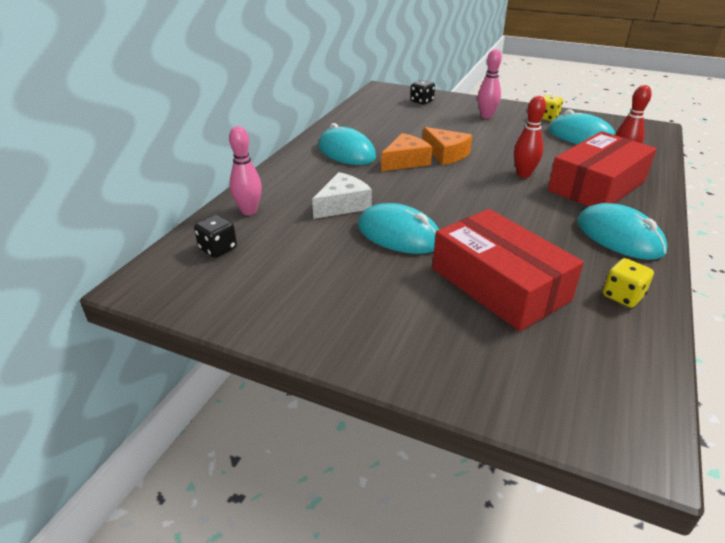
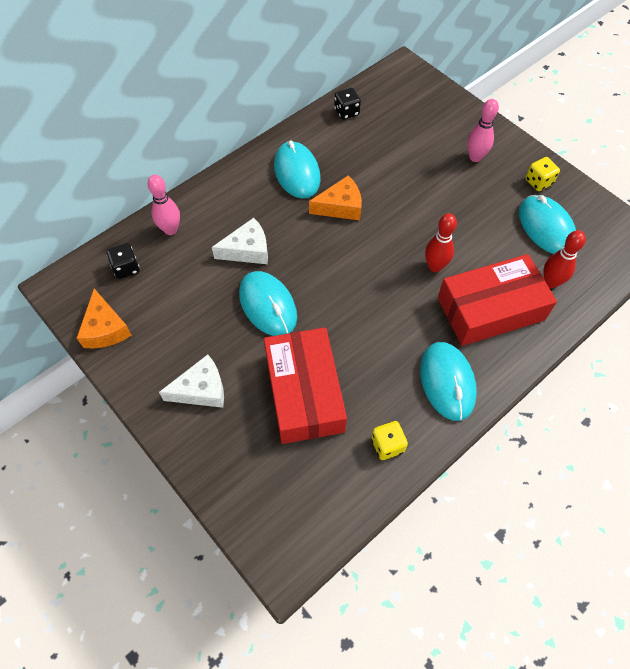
camera: 25 degrees right, 25 degrees up
(386, 317) = (201, 389): none -> white cheese
(421, 101) = (428, 107): black dice -> black dice (346, 112)
(446, 154) = (386, 208): orange cheese -> orange cheese (105, 329)

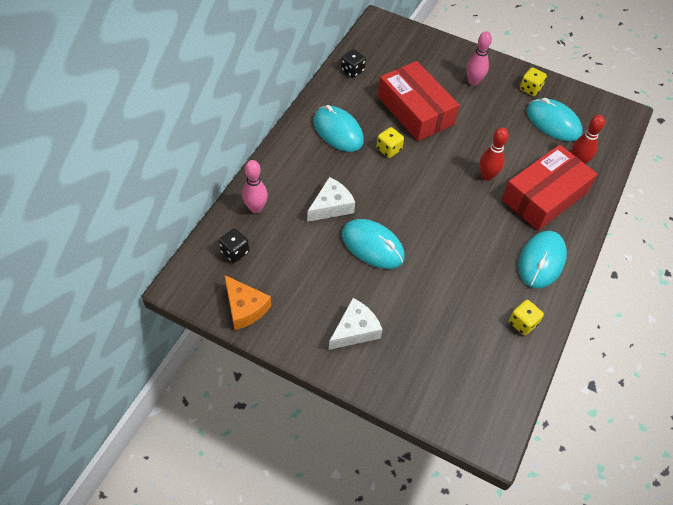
camera: 25 degrees left, 5 degrees down
(304, 392) = (439, 305): red box -> red box (415, 110)
(340, 206) = (389, 149): orange cheese -> yellow dice
(447, 382) = (541, 261): turquoise mouse -> turquoise mouse turned 60 degrees clockwise

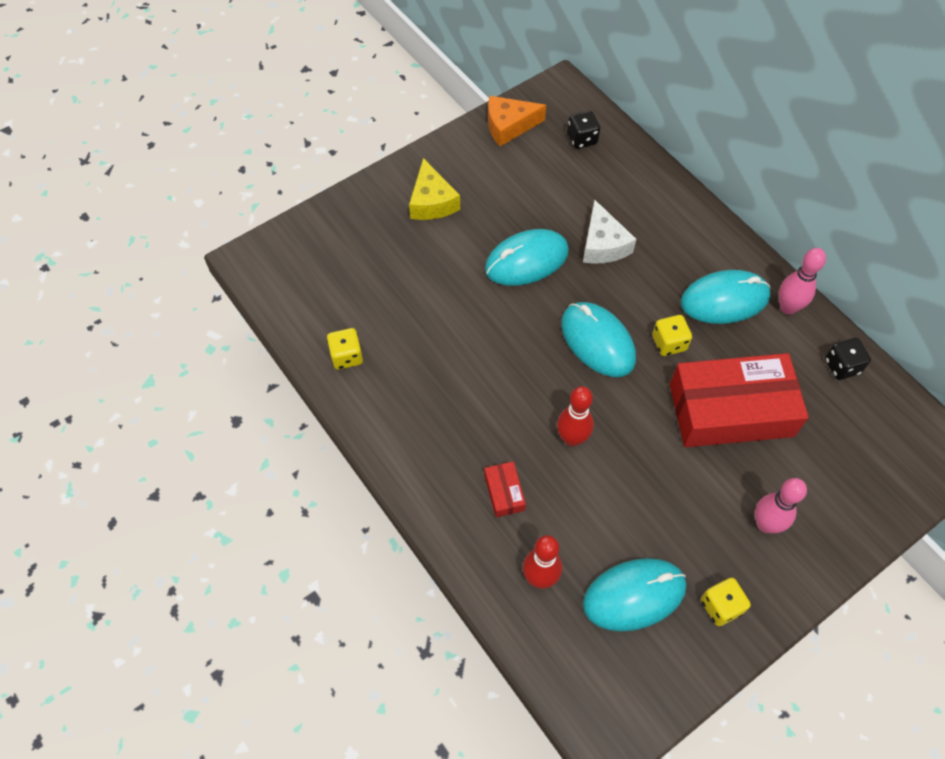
camera: 120 degrees right, 5 degrees up
(256, 208) = (633, 175): pink bowling pin -> pink bowling pin (788, 307)
(355, 330) = (432, 202): white cheese -> yellow cheese
(541, 261) = (411, 425): turquoise mouse -> turquoise mouse (597, 341)
(544, 196) = (504, 492): red box -> red box, size x0.40

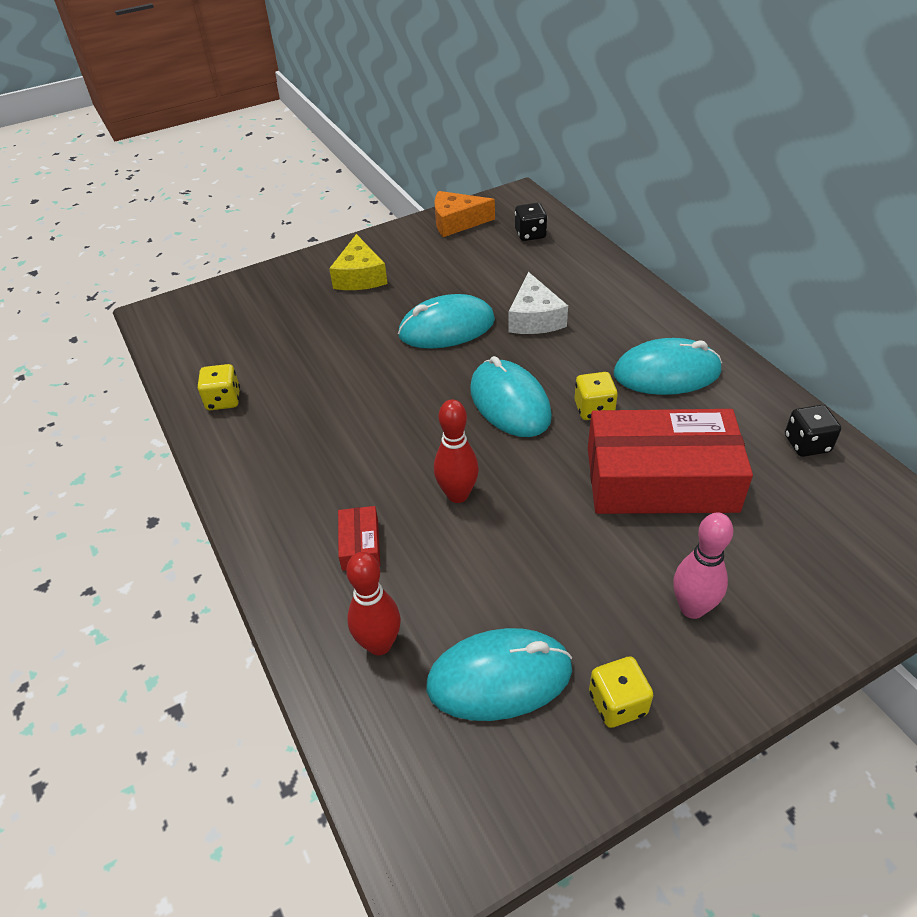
camera: 10 degrees right, 15 degrees down
(788, 307) = (742, 384): pink bowling pin -> none

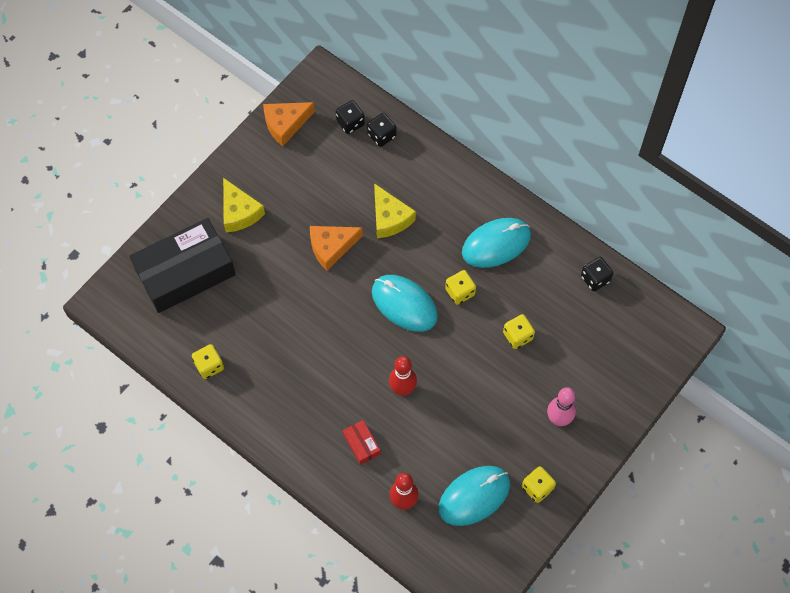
camera: 25 degrees left, 20 degrees up
(263, 311) = (185, 272): none -> black box
(446, 328) = (331, 247): turquoise mouse -> orange cheese
(534, 318) = (389, 218): white cheese -> yellow cheese
(562, 250) = (382, 135): none -> black dice
(661, 479) = (517, 336): red box -> yellow dice

